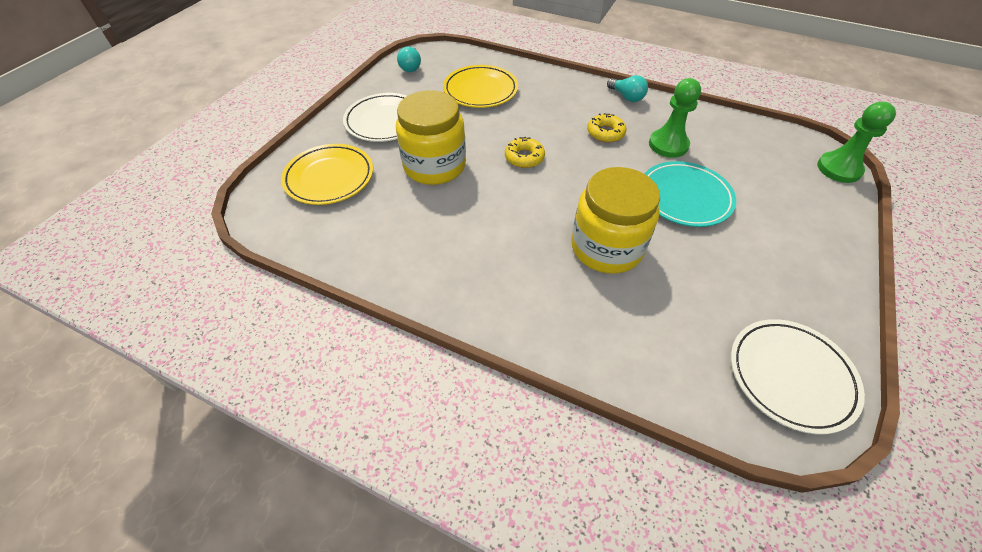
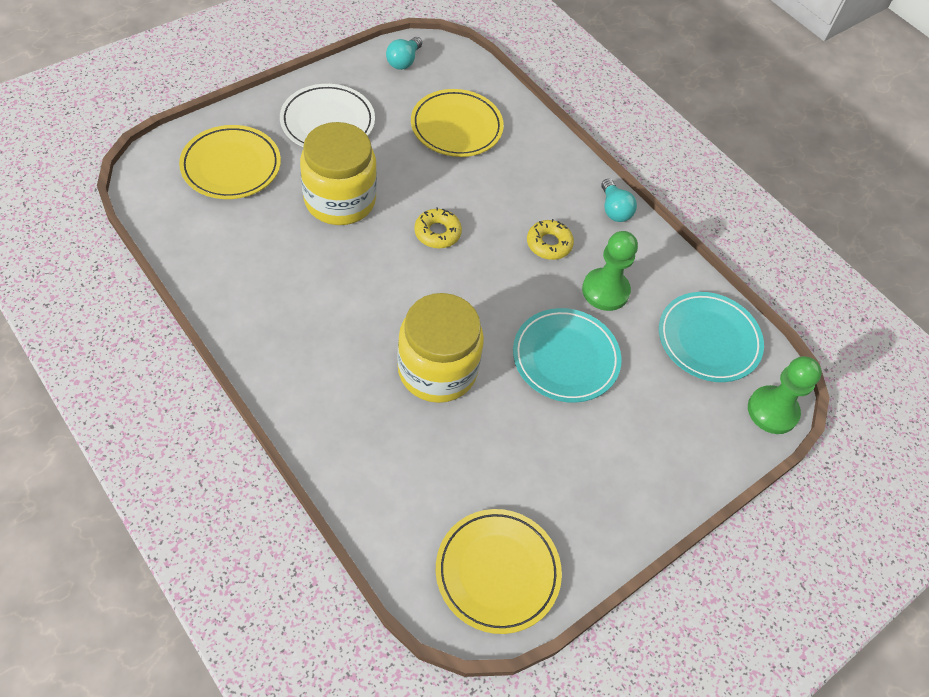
camera: 20 degrees right, 5 degrees up
(758, 145) = (708, 340): none -> turquoise plate
(790, 376) = (497, 572): white plate -> yellow plate

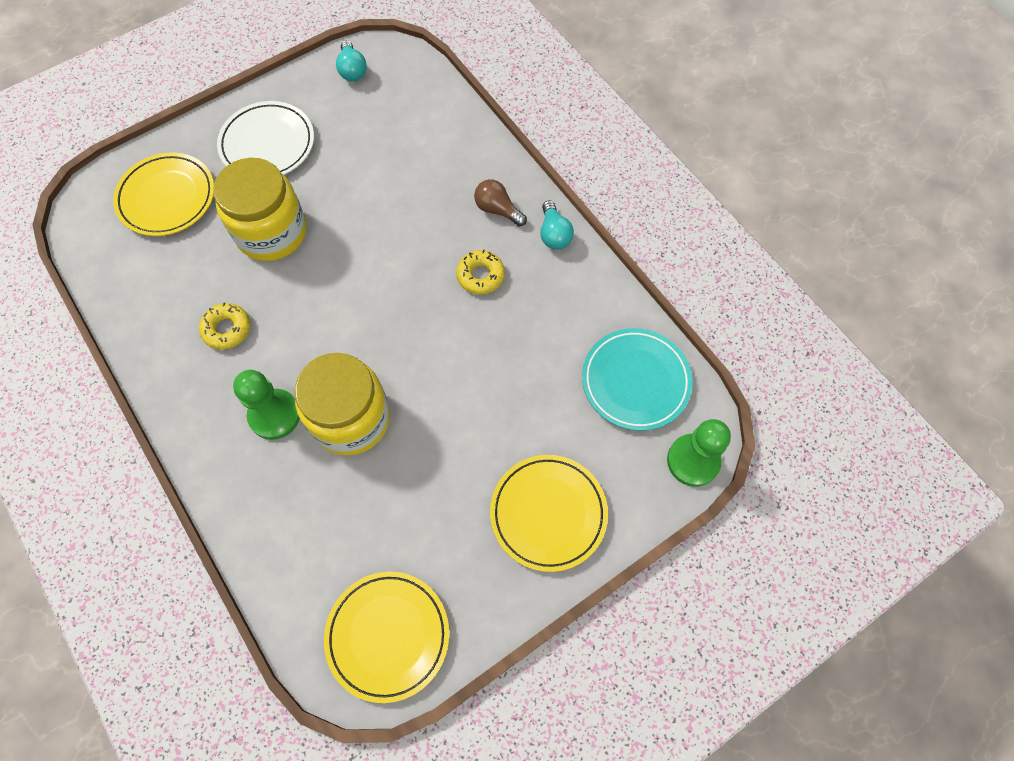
camera: 10 degrees right, 10 degrees up
(404, 61) = (352, 70): turquoise light bulb -> turquoise light bulb turned 45 degrees counterclockwise
(437, 233) = (367, 266): yellow donut -> yellow donut (227, 329)
(456, 127) = (399, 144): yellow plate -> yellow plate (548, 513)
(558, 187) = (497, 210): none -> brown light bulb
(565, 358) = (483, 404): turquoise plate -> none
(605, 291) = (533, 327): green pawn -> green pawn (274, 415)

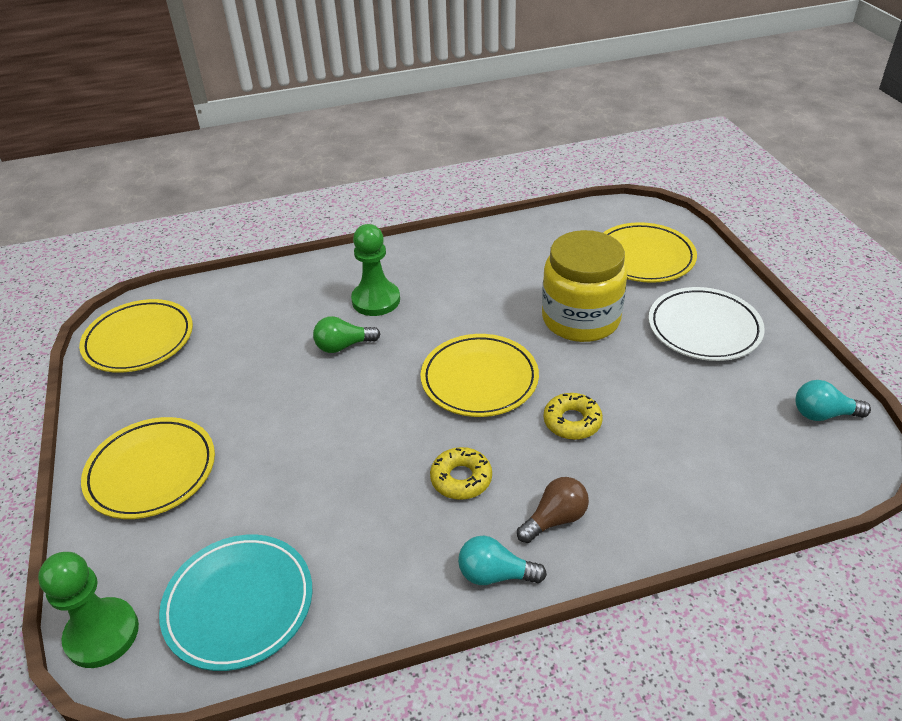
camera: 110 degrees right, 25 degrees down
(227, 329) = (478, 281): yellow donut -> yellow donut (572, 422)
(351, 419) = (343, 346): yellow jar -> green light bulb
(369, 291) = (479, 379): none -> yellow plate

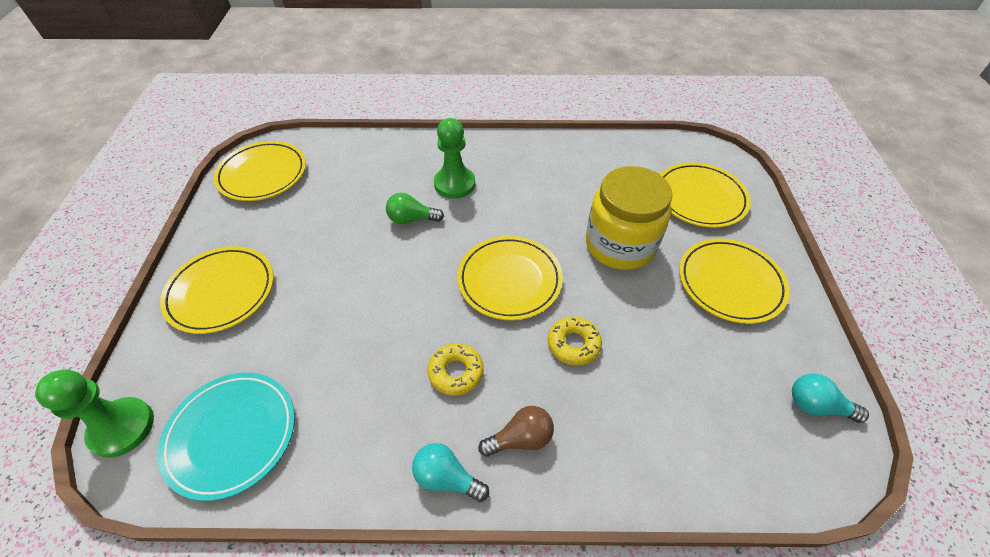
camera: 15 degrees right, 10 degrees up
(704, 328) = (730, 283): white plate -> yellow plate

